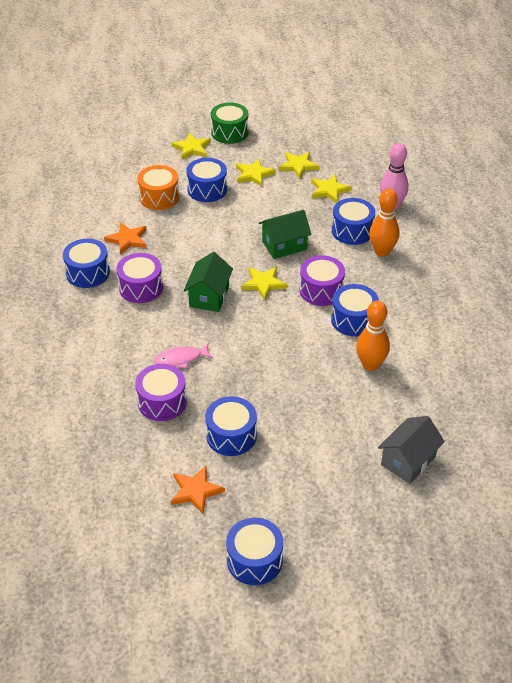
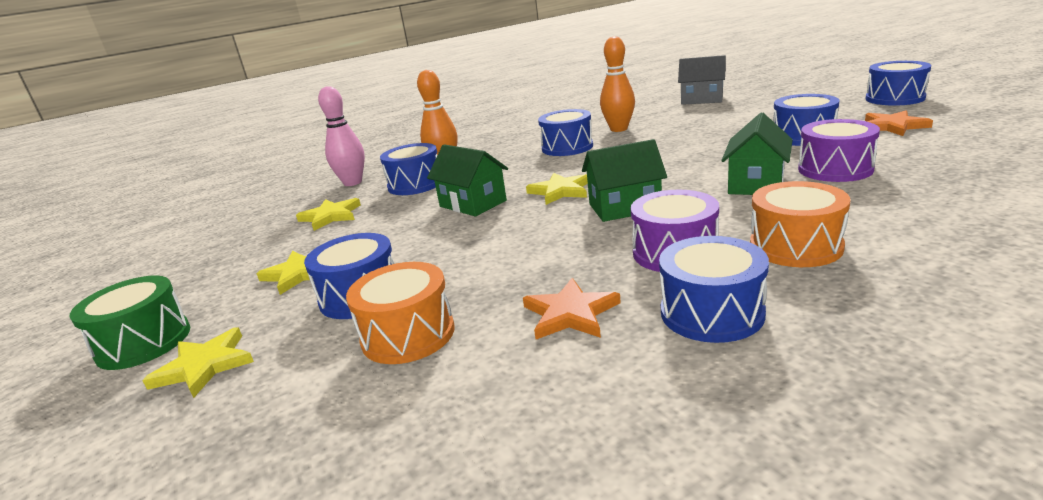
camera: 110 degrees left, 20 degrees down
(104, 324) = (795, 246): none -> orange drum
(181, 359) = (756, 184): pink fish -> green house
(298, 166) = (269, 250): yellow star -> none
(321, 290) = (538, 168): purple drum -> none

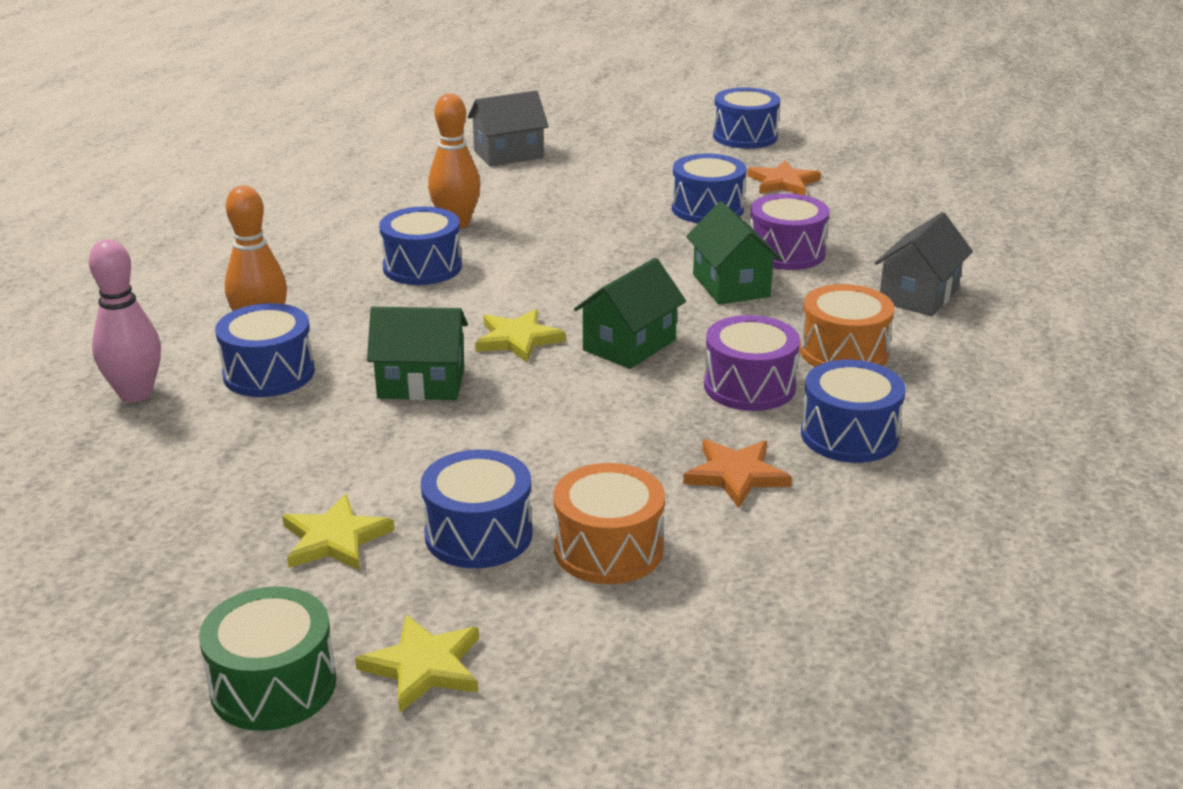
camera: 45 degrees left, 5 degrees up
(331, 216) = (213, 455): yellow star -> none
(936, 217) = (918, 295): none -> grey house

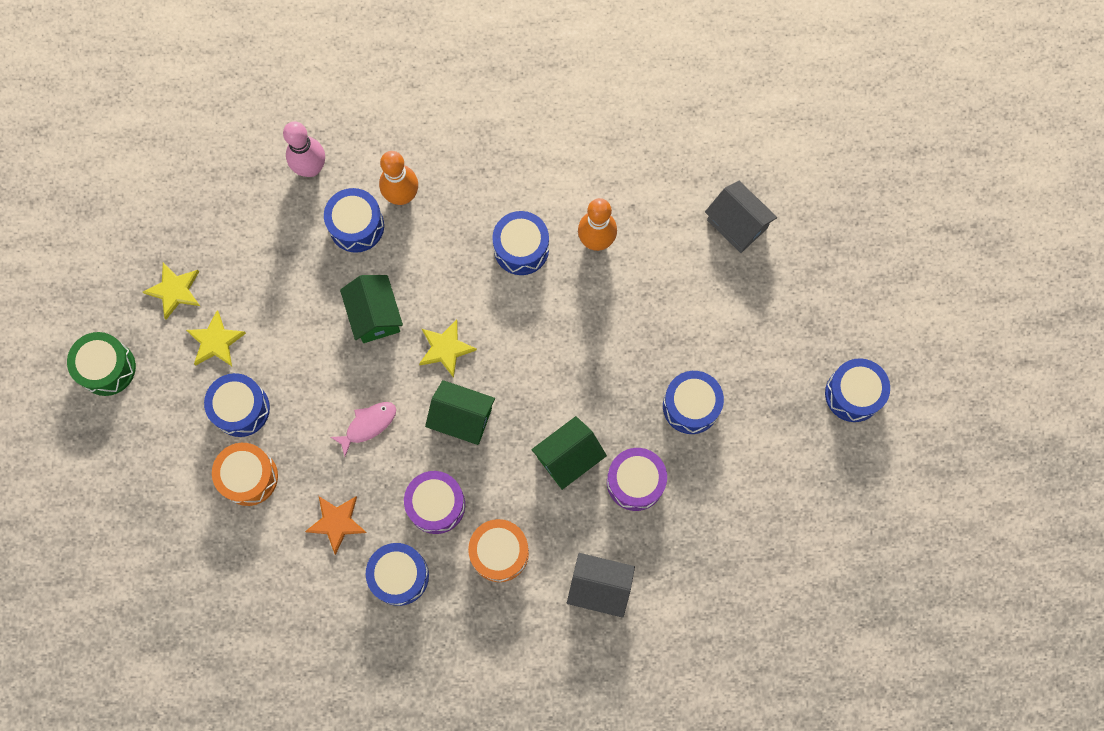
camera: 70 degrees right, 45 degrees up
(424, 666) = (138, 426): yellow star -> yellow star (175, 291)
(590, 419) = (368, 425): none -> pink fish
(783, 183) = (764, 449): orange star -> none

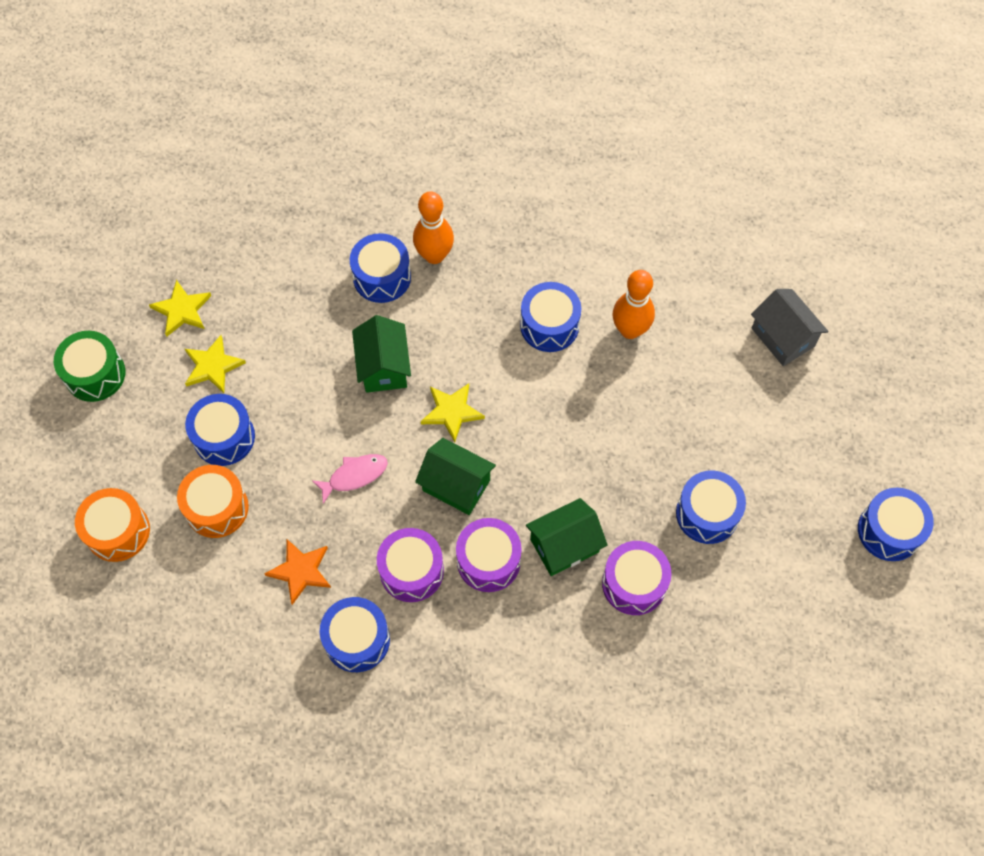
camera: 10 degrees right, 10 degrees down
(311, 168) = (346, 215): pink bowling pin -> none
(499, 552) = (471, 634): orange drum -> orange drum (118, 531)
(503, 484) = (488, 561): none -> purple drum
(599, 587) = (576, 690): grey house -> none

